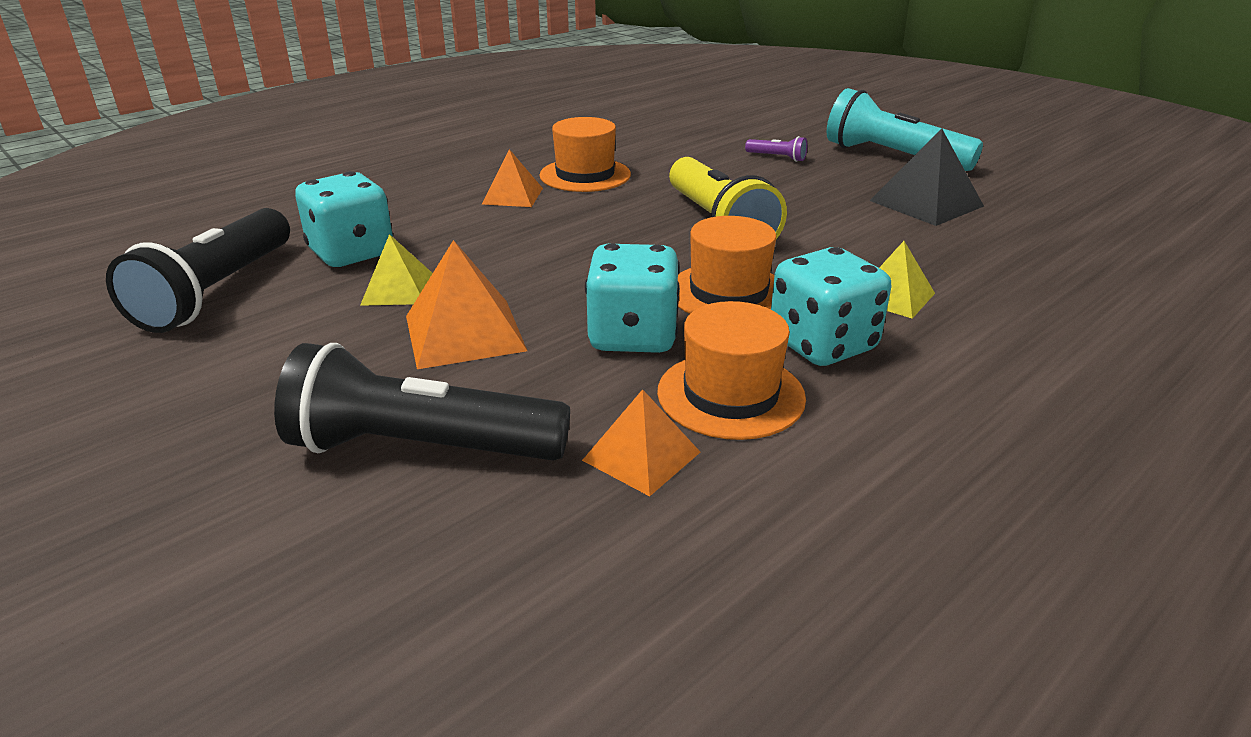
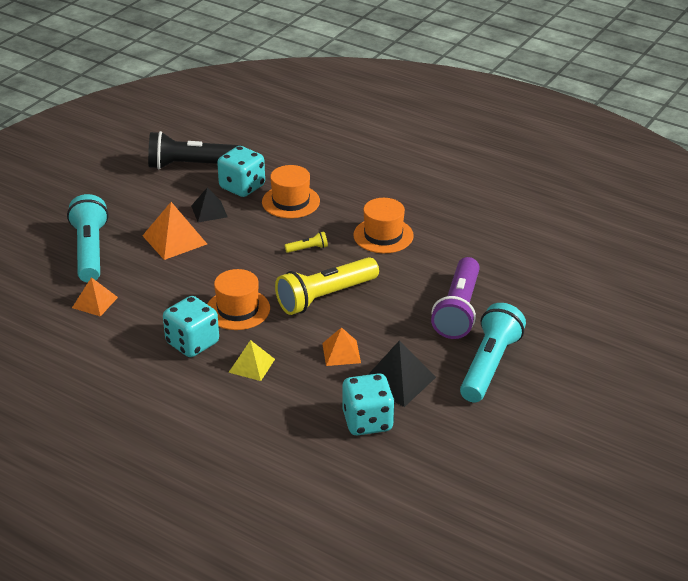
camera: 75 degrees right, 5 degrees up
(398, 289) = (209, 211): yellow pyramid -> black pyramid
(421, 447) = (90, 251): black flashlight -> turquoise flashlight
(512, 196) = (336, 216): orange pyramid -> orange pyramid (341, 353)
(583, 223) = (308, 249): none -> yellow flashlight
(633, 336) = (184, 286): turquoise dice -> turquoise dice (367, 421)
(730, 394) = (142, 320): orange hat -> orange hat (290, 201)
(777, 157) = (458, 310): purple flashlight -> purple flashlight, size x2.42

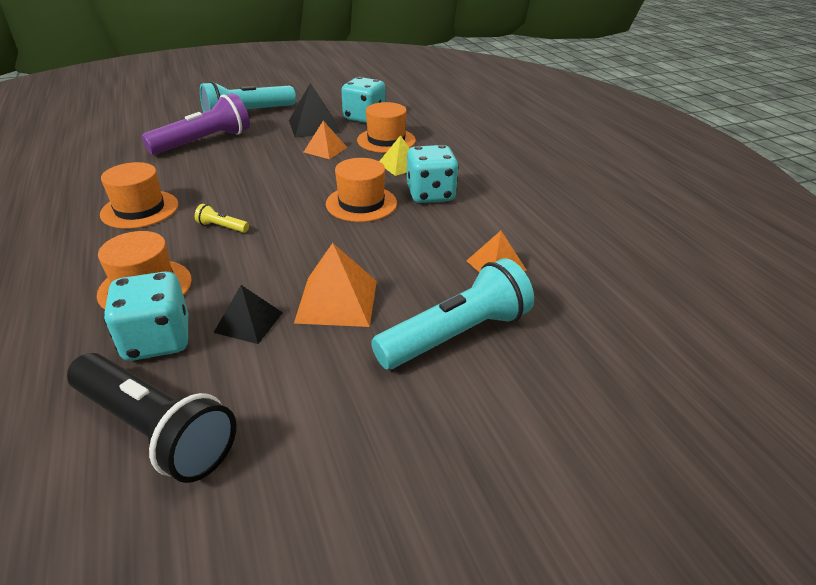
camera: 145 degrees left, 0 degrees up
(90, 251) = (456, 335): turquoise flashlight -> turquoise flashlight turned 150 degrees counterclockwise
(302, 394) = (386, 140): none -> orange hat
(325, 297) = (277, 184): yellow flashlight -> none

